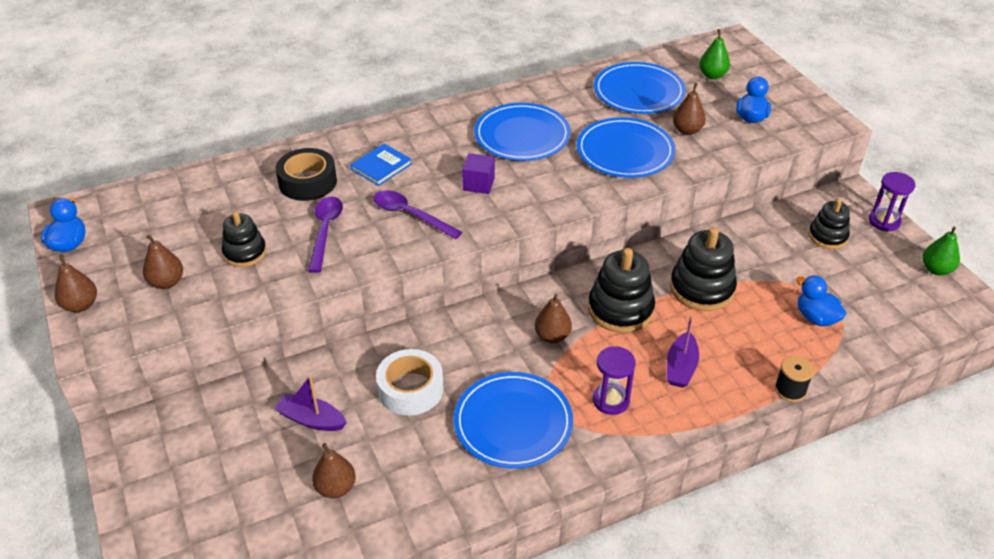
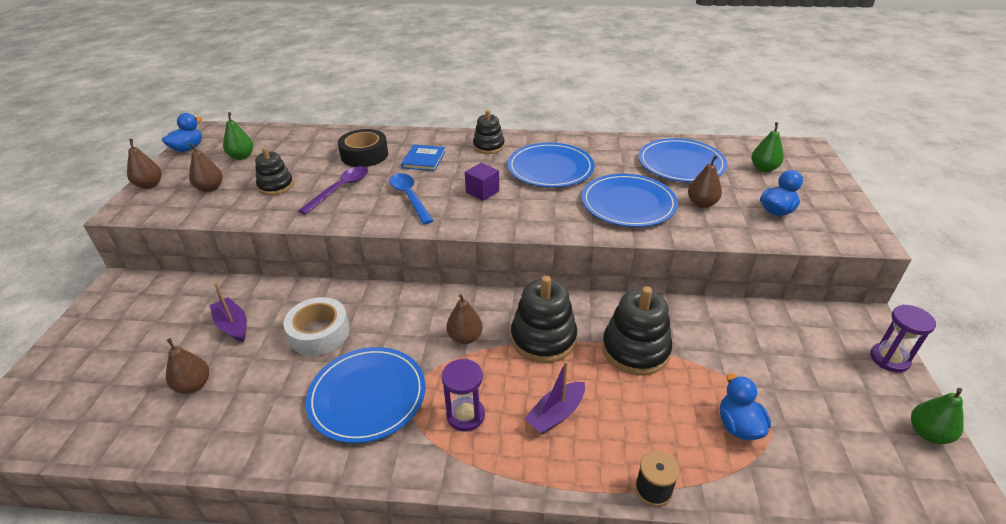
camera: 30 degrees right, 5 degrees down
(157, 231) = (242, 156): none -> green pear
(381, 166) = (424, 159): blue book -> blue book turned 60 degrees counterclockwise
(410, 215) = (409, 197): purple spoon -> blue spoon
(827, 236) = (809, 350): black stacking toy -> black stacking toy (488, 146)

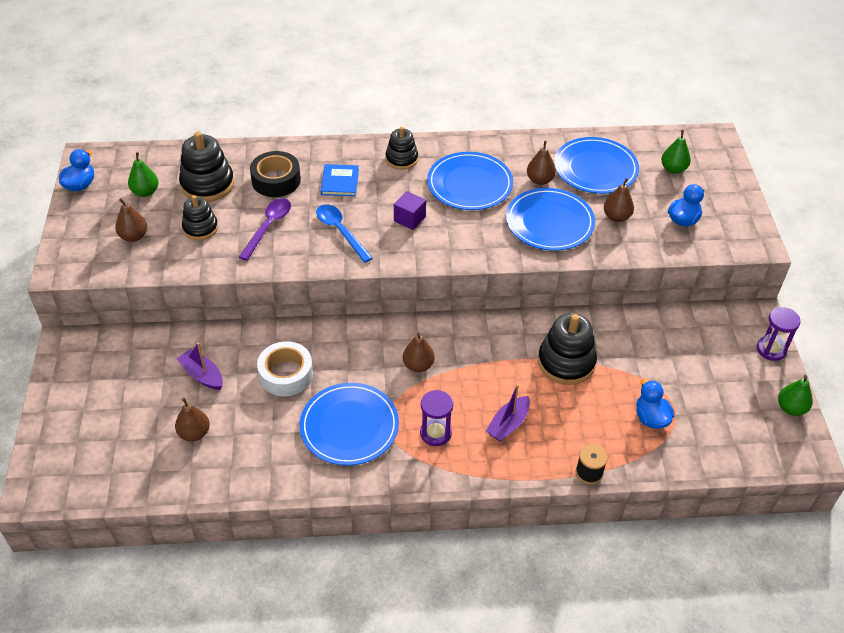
camera: 10 degrees left, 10 degrees up
(149, 185) = (67, 237): brown pear -> brown pear (540, 180)
(543, 338) = (486, 359): black stacking toy -> black stacking toy (207, 184)

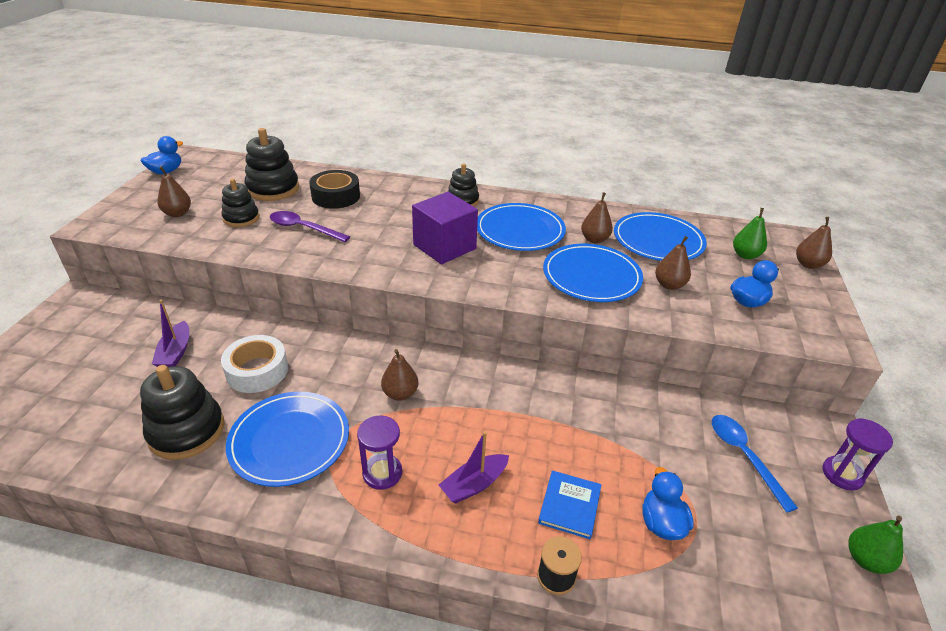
camera: 15 degrees right, 10 degrees down
(145, 192) = (215, 185): green pear -> none
(194, 433) = (125, 407): brown pear -> brown pear (808, 264)
(202, 375) = (175, 352): purple boat -> purple boat turned 150 degrees counterclockwise
(268, 227) = (303, 228): purple spoon -> purple spoon turned 105 degrees counterclockwise
(340, 182) = (394, 207): blue book -> blue book (569, 506)
(340, 231) = (370, 244): blue spoon -> blue spoon (744, 456)
(409, 219) = (444, 247): purple cube -> purple cube, size x1.83
(566, 362) = (571, 429): black stacking toy -> black stacking toy (186, 431)

